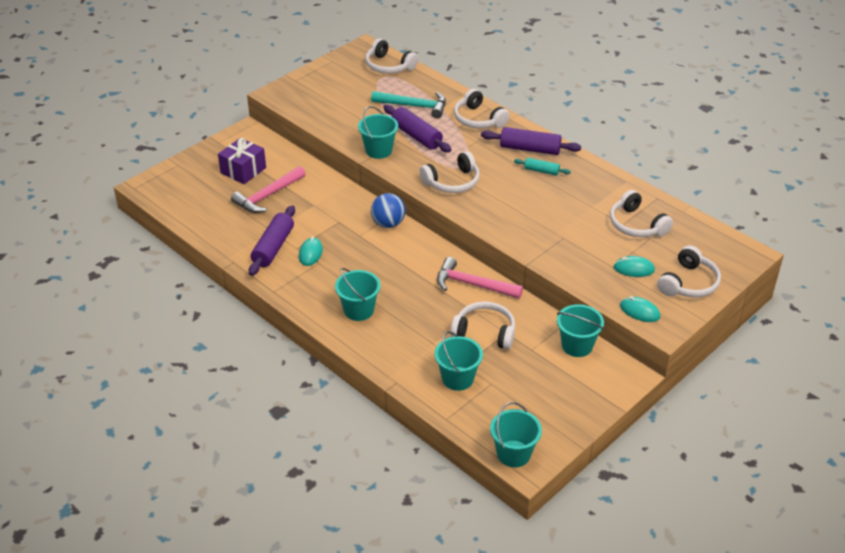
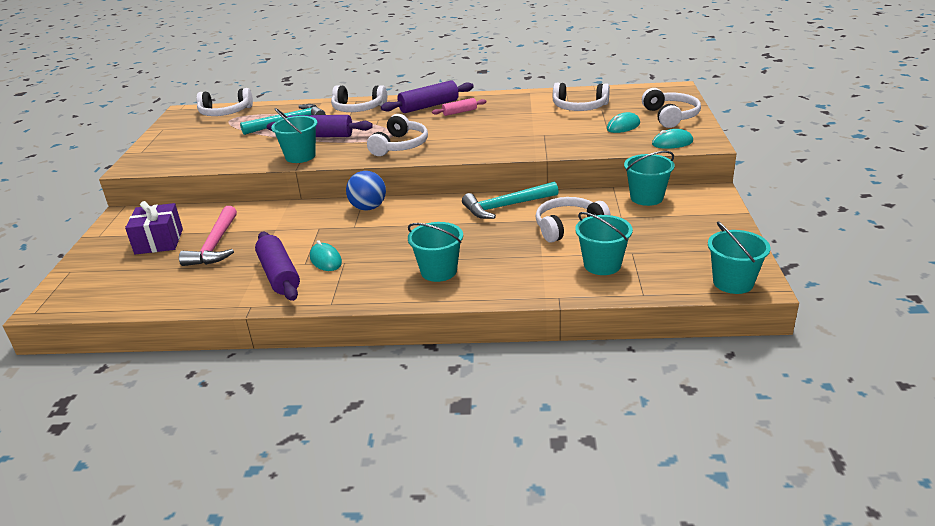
camera: 40 degrees left, 10 degrees down
(473, 285) = (506, 206): pink hammer -> turquoise hammer
(541, 171) = (459, 112): turquoise rolling pin -> pink rolling pin

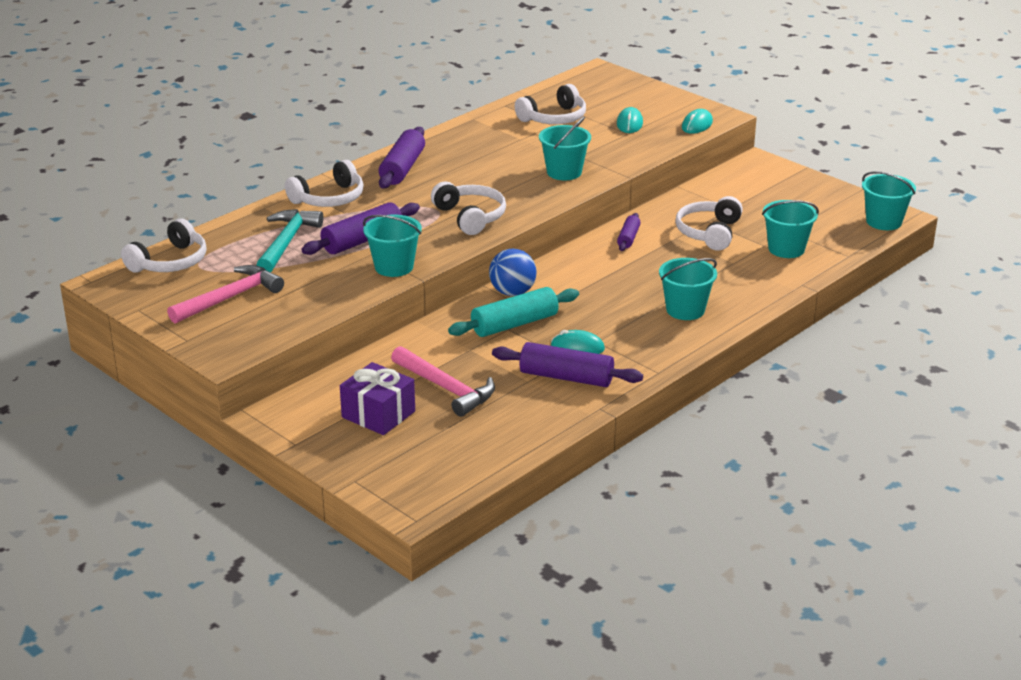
camera: 50 degrees left, 0 degrees up
(203, 140) = (230, 298): none -> pink hammer
(327, 227) = (514, 324): none -> turquoise rolling pin
(459, 112) = (450, 163): pink rolling pin -> none
(506, 206) = (628, 238): turquoise hammer -> purple rolling pin
(646, 198) = (719, 184): turquoise bucket -> turquoise bucket (564, 172)
(670, 116) = (648, 100): white headphones -> none

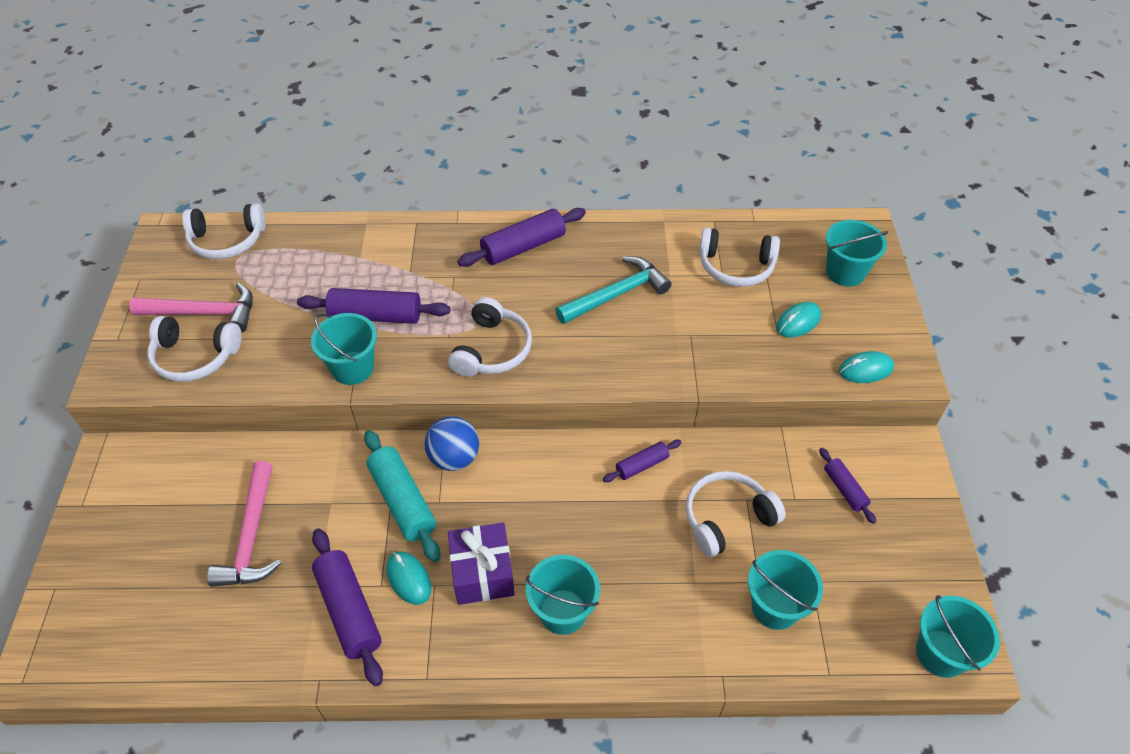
camera: 45 degrees right, 20 degrees up
(287, 242) = (324, 276): turquoise hammer -> turquoise hammer (616, 294)
(329, 198) = (422, 245): white headphones -> white headphones (195, 357)
(378, 414) = (170, 523): purple gift -> purple gift (482, 573)
(514, 324) = (402, 501): turquoise rolling pin -> turquoise rolling pin turned 45 degrees clockwise
(564, 172) = (648, 348): turquoise bucket -> turquoise bucket (845, 272)
(749, 192) = (844, 489): none -> purple rolling pin

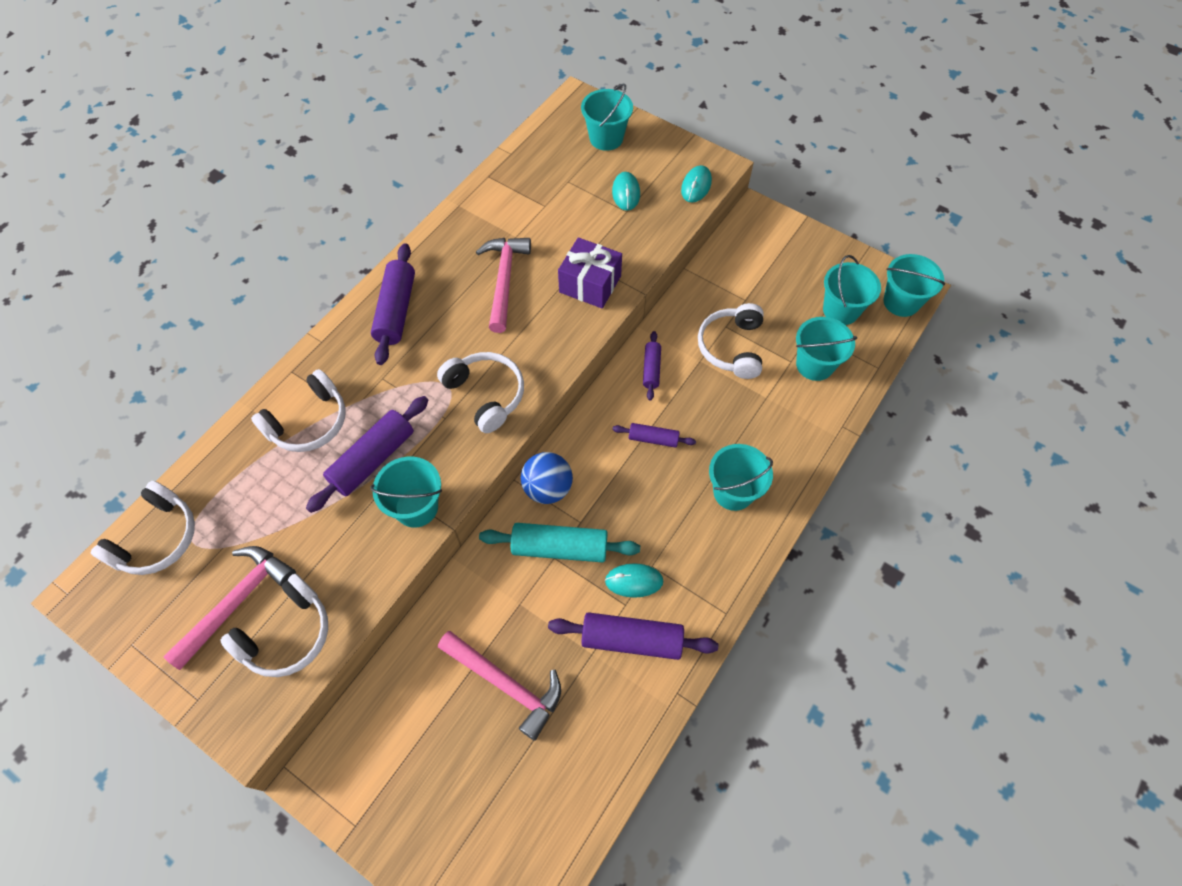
camera: 55 degrees left, 10 degrees up
(482, 573) = (665, 526): purple gift -> purple gift (590, 284)
(616, 294) = (504, 280): turquoise hammer -> pink hammer
(735, 266) = (544, 193): white headphones -> white headphones (309, 422)
(844, 489) = (758, 268): purple rolling pin -> purple rolling pin (653, 439)
(868, 596) = (840, 310): none -> turquoise bucket

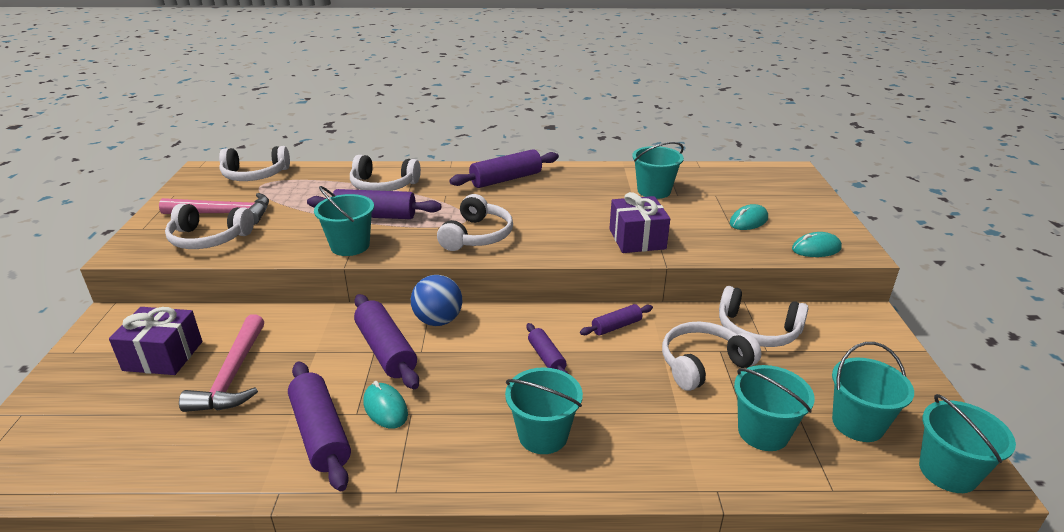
camera: 55 degrees right, 30 degrees down
(428, 738) = (163, 356): none -> purple gift
(504, 280) = (586, 205): pink hammer -> none
(560, 548) = (386, 350): turquoise rolling pin -> purple rolling pin
(606, 138) = (783, 194): turquoise bucket -> turquoise bucket (654, 191)
(721, 287) = (757, 330): none -> white headphones

